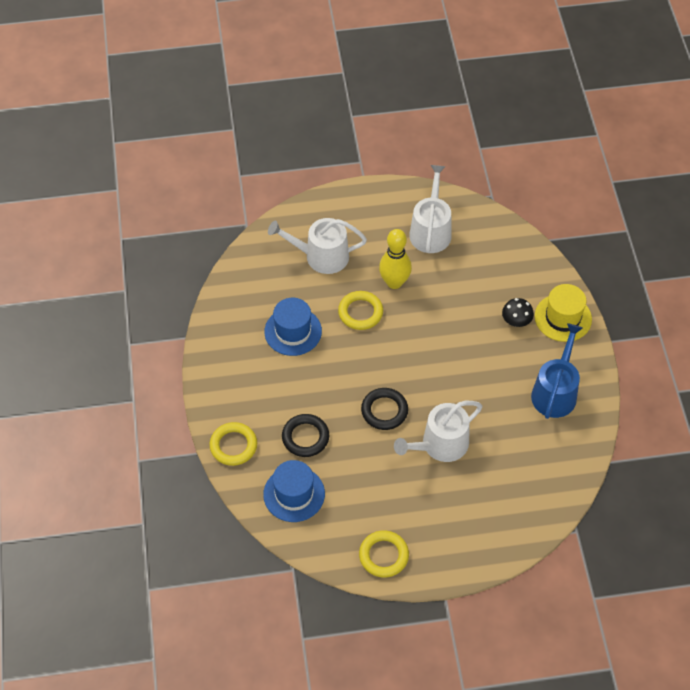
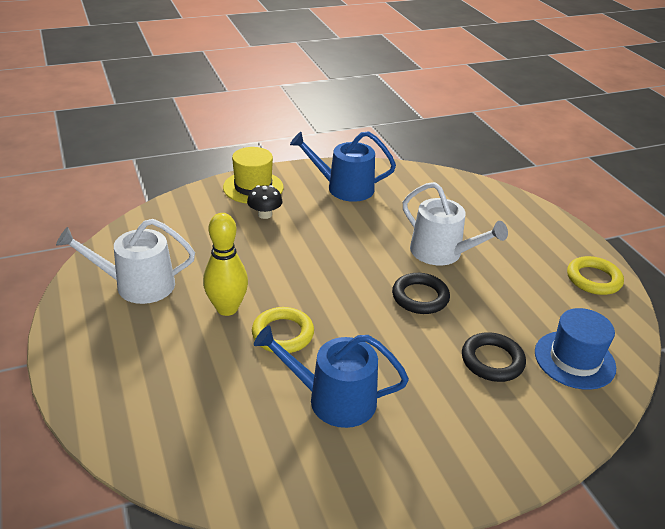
camera: 105 degrees left, 20 degrees down
(233, 446) = (547, 434): yellow ring -> none
(293, 331) = (333, 399): blue hat -> blue watering can
(321, 256) = (190, 388): white watering can -> none

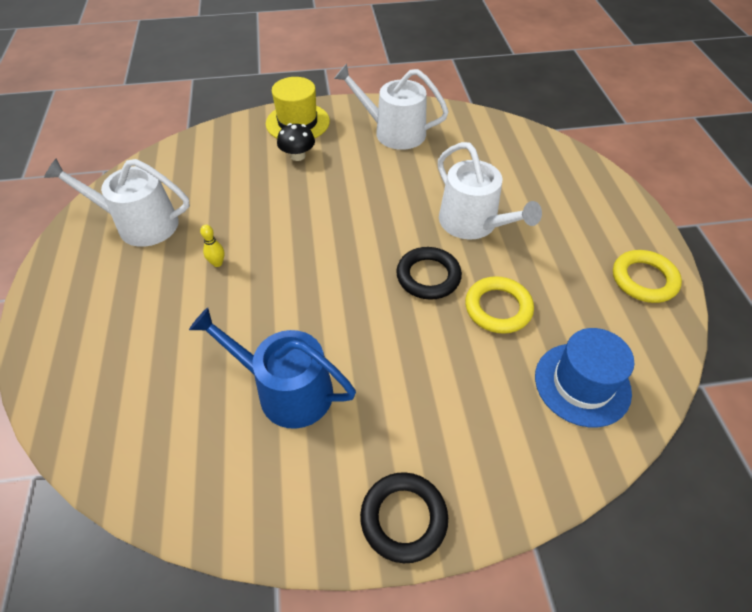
camera: 15 degrees right, 15 degrees up
(227, 308) = (217, 263): yellow bowling pin -> yellow bowling pin, size x0.43
(283, 334) = (263, 302): yellow ring -> yellow ring (498, 308)
(344, 188) = (393, 132): blue watering can -> white watering can
(492, 361) = (482, 370): black ring -> black ring (403, 518)

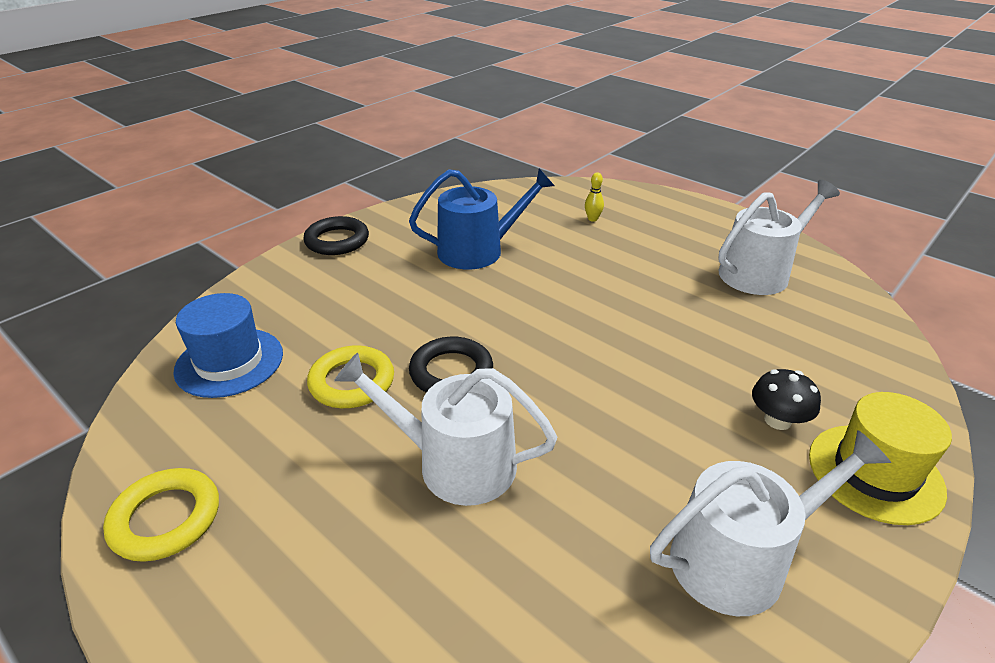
camera: 140 degrees right, 15 degrees down
(217, 263) = (649, 283): yellow bowling pin -> yellow bowling pin (592, 219)

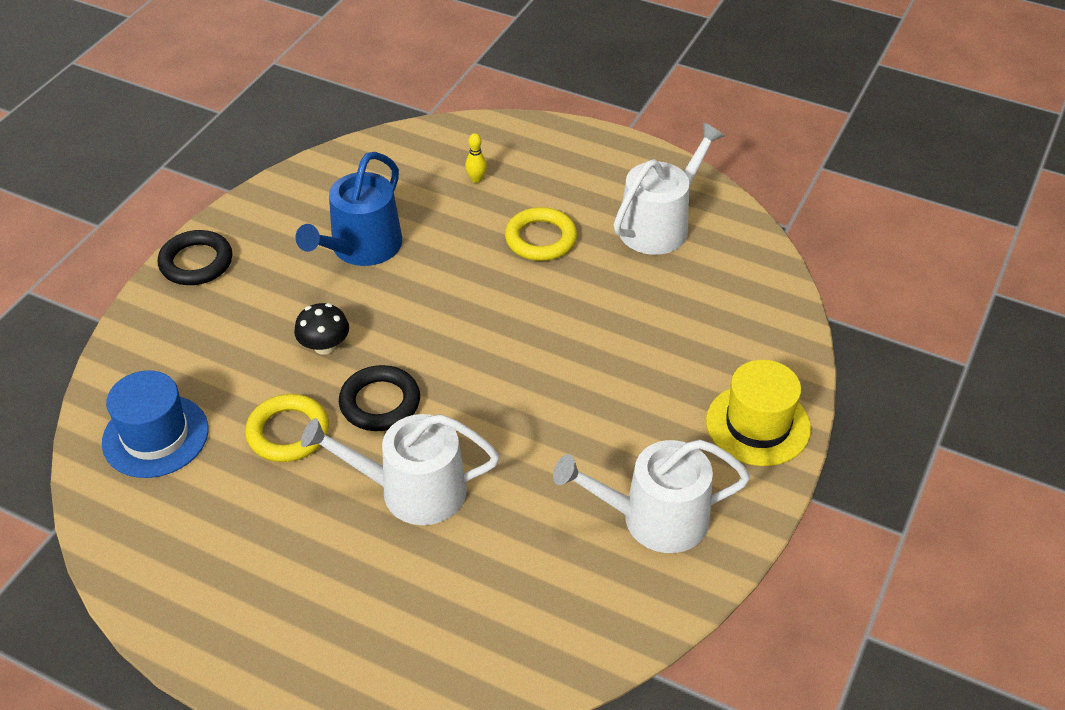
camera: 15 degrees left, 10 degrees up
(166, 518) = (182, 591): yellow ring -> yellow ring (540, 239)
(478, 250) = (361, 248): blue watering can -> blue watering can turned 150 degrees clockwise
(739, 559) = (654, 518): white watering can -> white watering can turned 150 degrees counterclockwise
(777, 420) = (680, 392): black mushroom -> black mushroom (324, 346)

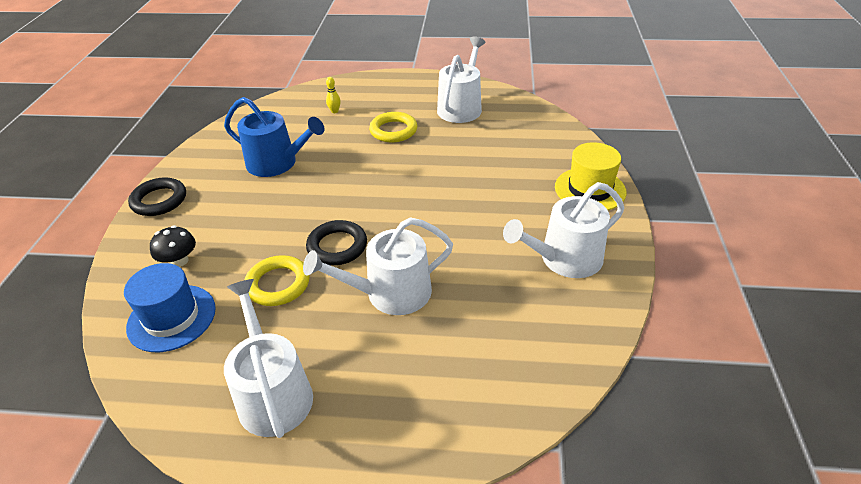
camera: 20 degrees left, 5 degrees down
(227, 568) = (273, 393): none -> white watering can
(324, 346) = (279, 224): black mushroom -> black mushroom (179, 261)
(361, 248) = (277, 163): blue watering can -> blue watering can turned 75 degrees counterclockwise

